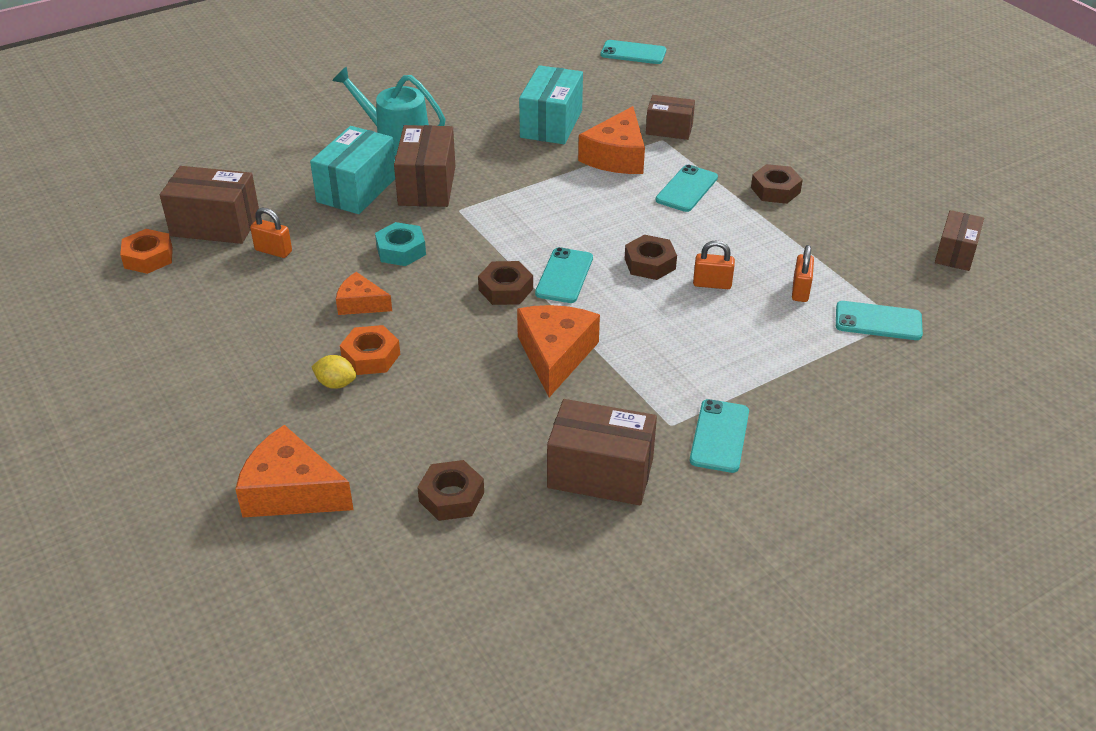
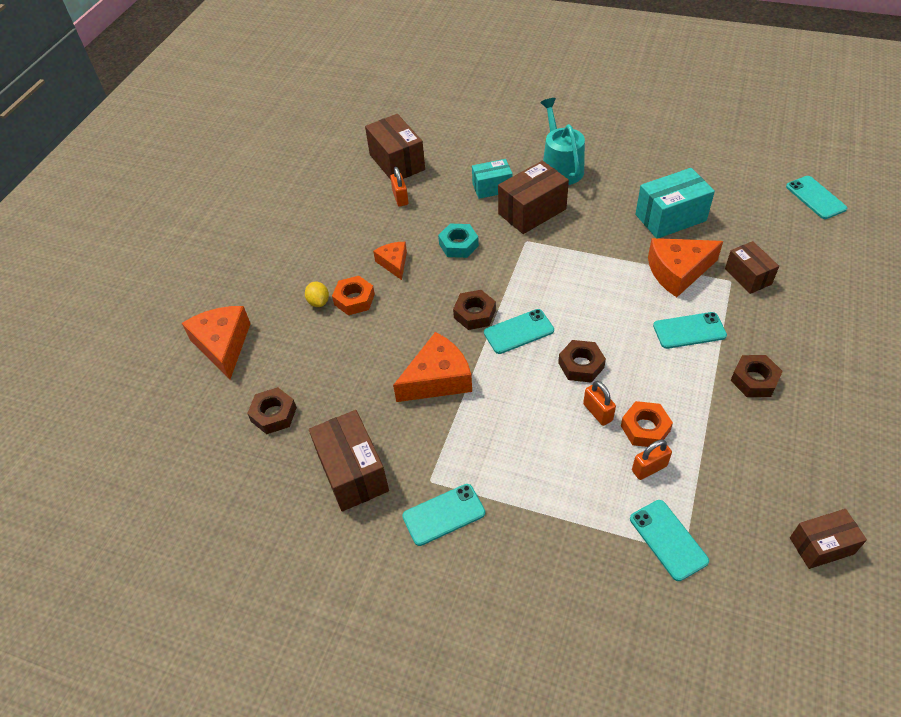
camera: 55 degrees right, 10 degrees up
(148, 257) = (345, 161): orange nut -> orange nut (645, 428)
(357, 190) = (492, 188): turquoise box -> turquoise box, size x0.64

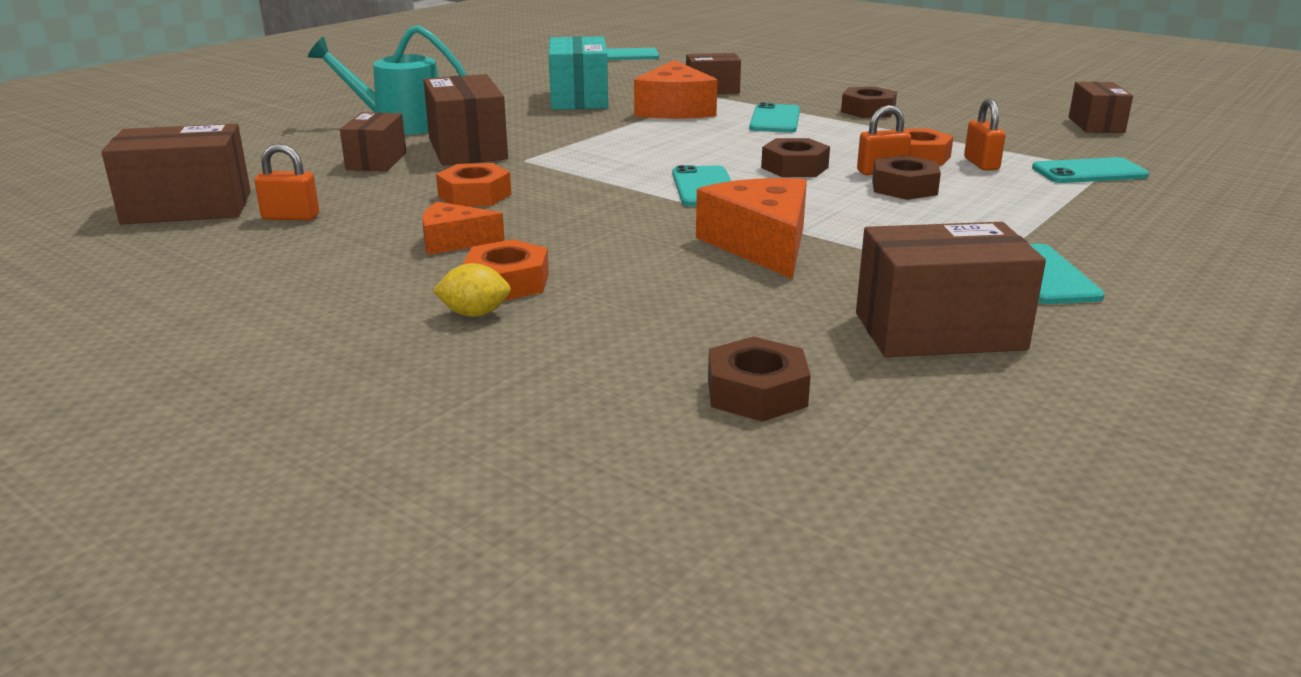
camera: 75 degrees left, 25 degrees down
(223, 345) = (489, 436): orange cheese -> none
(458, 245) = (474, 195): turquoise nut -> orange nut
(474, 314) = (642, 205): brown nut -> brown nut (904, 187)
(492, 188) = (376, 161): turquoise box -> brown box

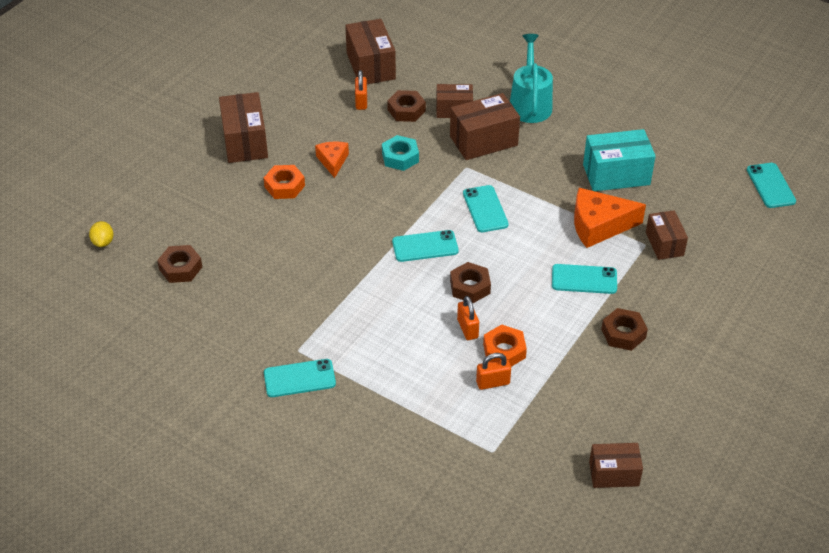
camera: 85 degrees right, 20 degrees up
(474, 195) = (400, 157): orange nut -> turquoise nut
(474, 314) = (251, 181): yellow lemon -> yellow lemon (103, 242)
(761, 245) = (335, 270): orange cheese -> none
(904, 187) = (436, 337): brown nut -> brown nut (406, 110)
(939, 331) = (233, 329): brown box -> brown box (245, 142)
(1089, 172) = (483, 439): turquoise phone -> turquoise phone (485, 209)

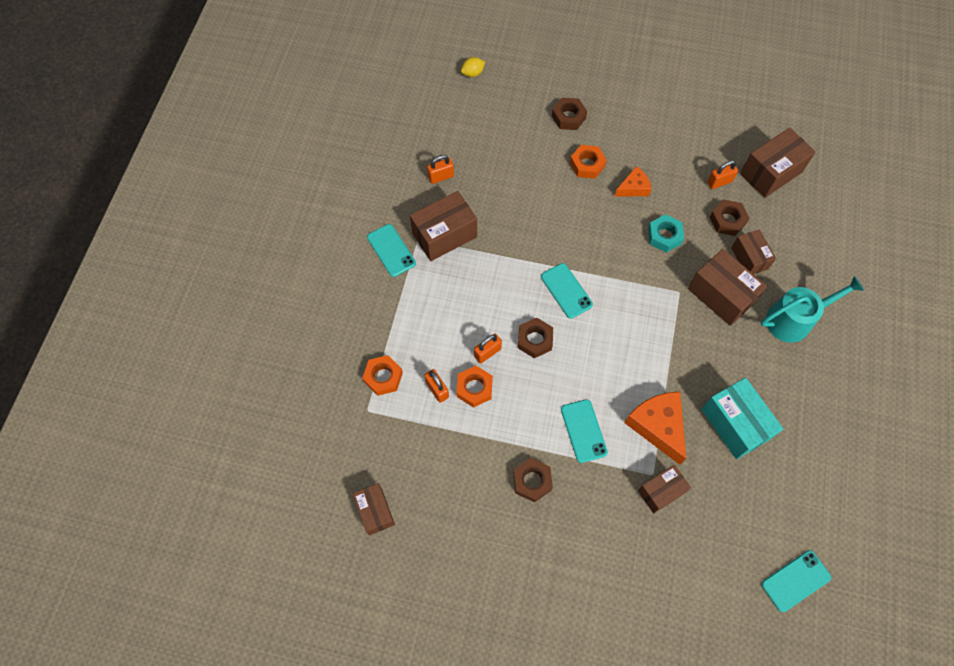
camera: 70 degrees right, 20 degrees up
(180, 268) = (468, 131): brown nut -> brown nut (568, 117)
(227, 308) = (441, 177): none -> orange padlock
(245, 142) = (624, 118): brown box -> brown box (444, 235)
(458, 427) = (383, 377): none -> orange nut
(485, 209) = (633, 324): turquoise phone -> none

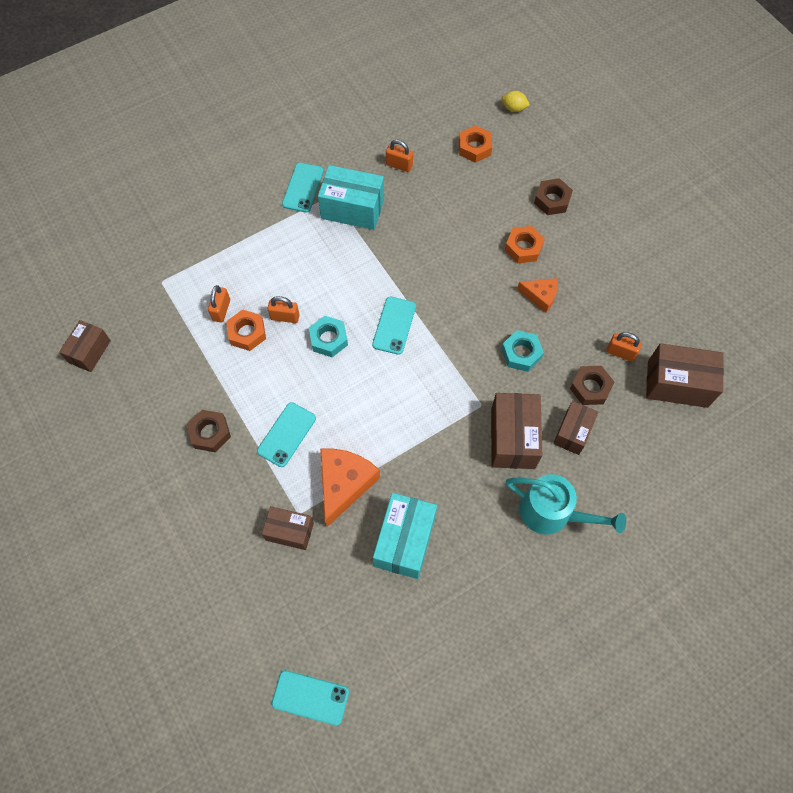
camera: 45 degrees right, 0 degrees up
(383, 377) = (196, 269): orange nut -> orange nut (474, 147)
(444, 235) = (352, 209): brown box -> turquoise box
(535, 340) = (328, 339): brown nut -> turquoise nut

